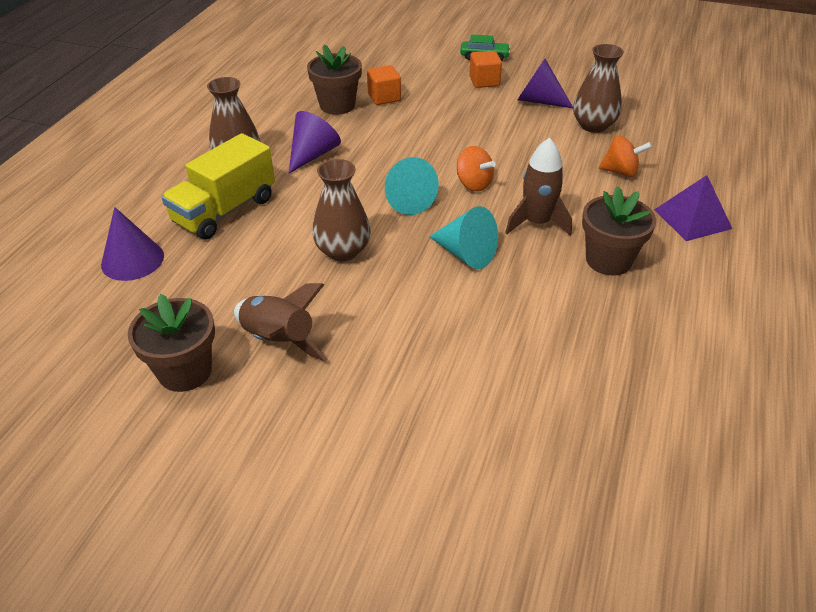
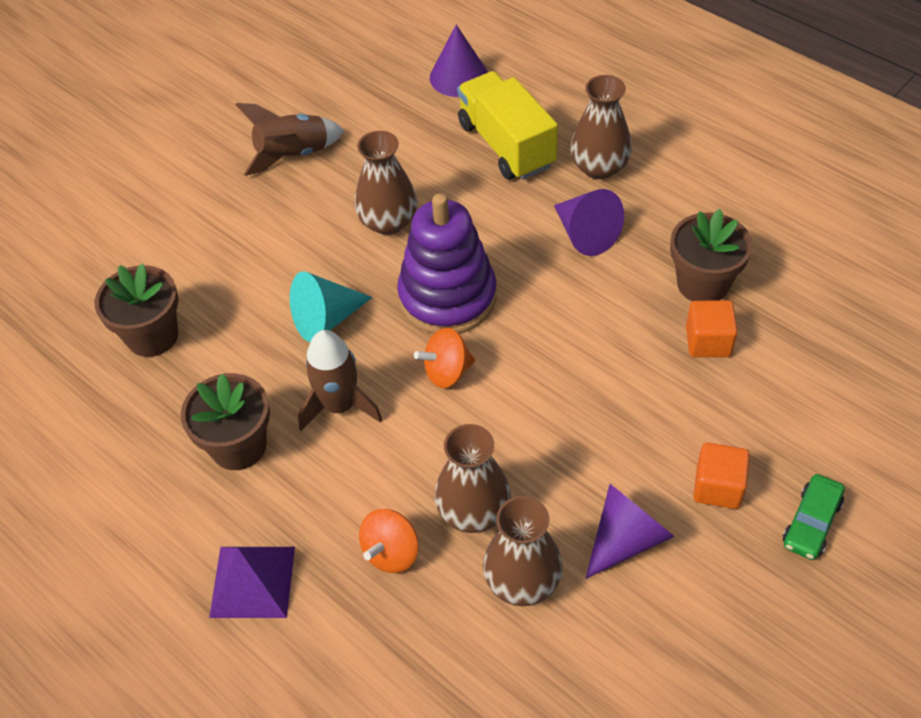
camera: 115 degrees right, 10 degrees up
(185, 371) = (295, 97): brown flower pot -> brown flower pot (152, 336)
(407, 200) = (447, 297): turquoise cone -> purple stacking toy
(566, 150) = (473, 511): none -> brown vase

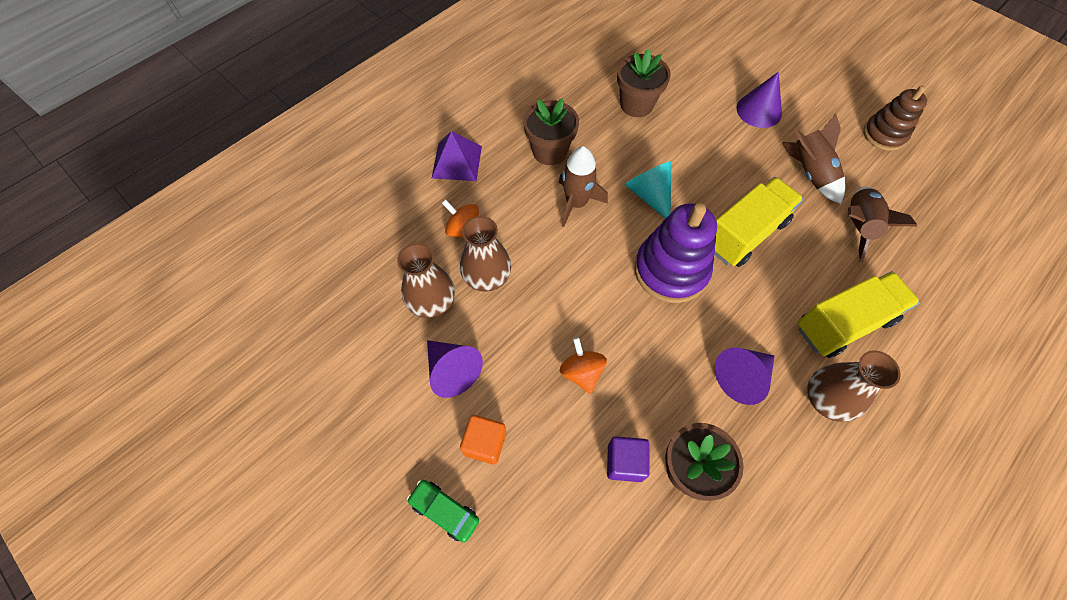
camera: 90 degrees right, 10 degrees up
(234, 83) = (884, 135): none -> brown stacking toy
(374, 121) = (857, 226): none -> brown rocket
(388, 222) = (745, 234): brown vase -> yellow truck
(447, 372) = (601, 267): orange spinning top -> orange spinning top (581, 372)
(459, 76) = (927, 291): purple cone -> purple cone (759, 110)
(708, 341) = (625, 462): orange cube -> purple cube

